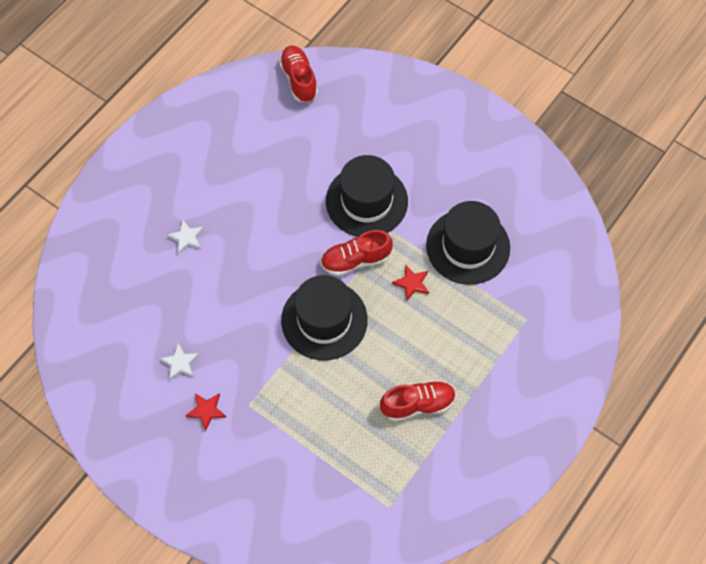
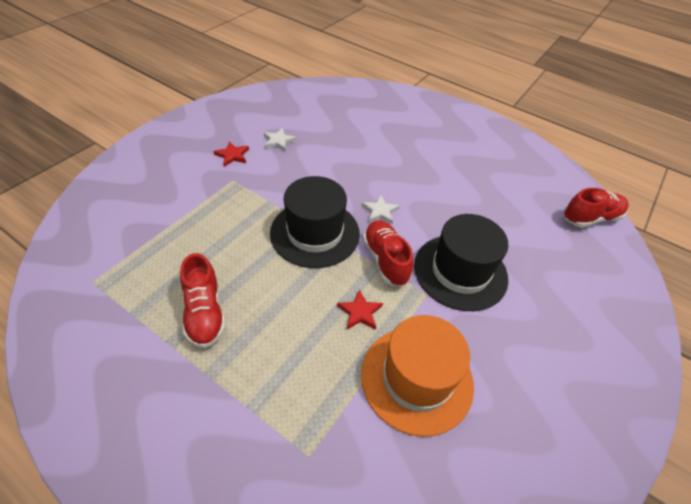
camera: 85 degrees right, 15 degrees down
(186, 238) = (396, 144): white star -> white star (380, 211)
(468, 246) = (417, 378): black hat -> orange hat

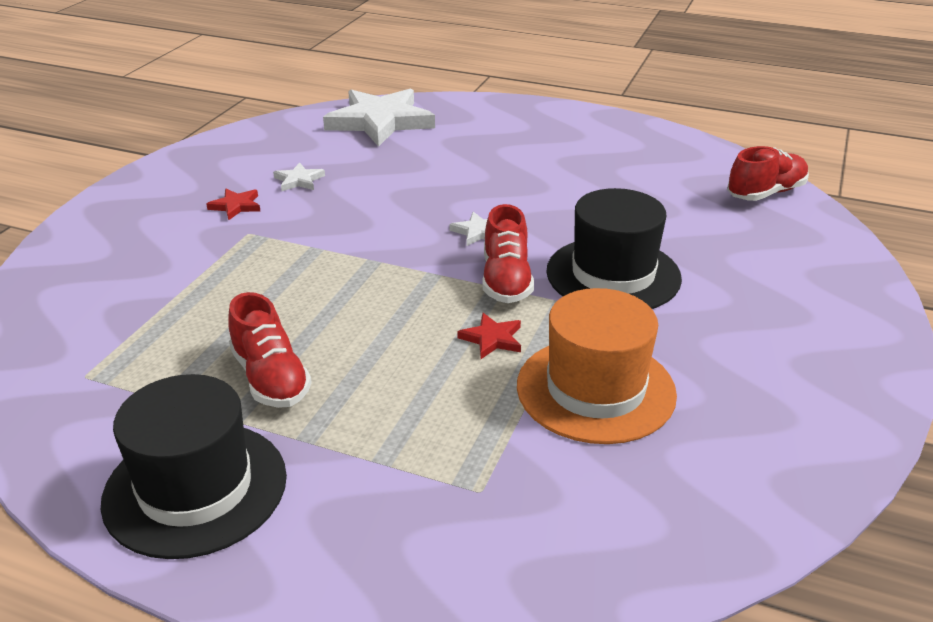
camera: 10 degrees left, 15 degrees down
(315, 233) = (394, 269): black hat -> black hat (195, 488)
(345, 100) = (380, 121): none -> white star
(385, 260) = (506, 280): red shoe -> red shoe turned 150 degrees counterclockwise

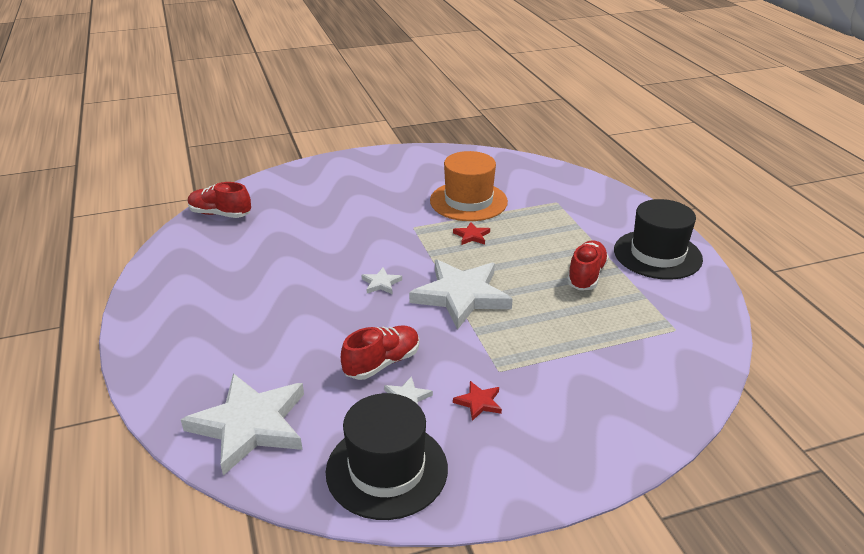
camera: 130 degrees left, 0 degrees up
(382, 267) = (461, 296): none -> white star
(506, 280) = (419, 253): red shoe -> red shoe (382, 363)
(613, 275) = (373, 227): black hat -> black hat (387, 469)

